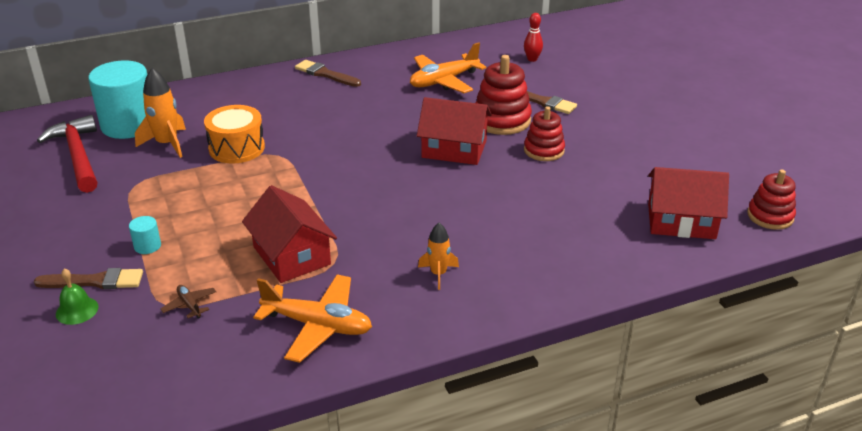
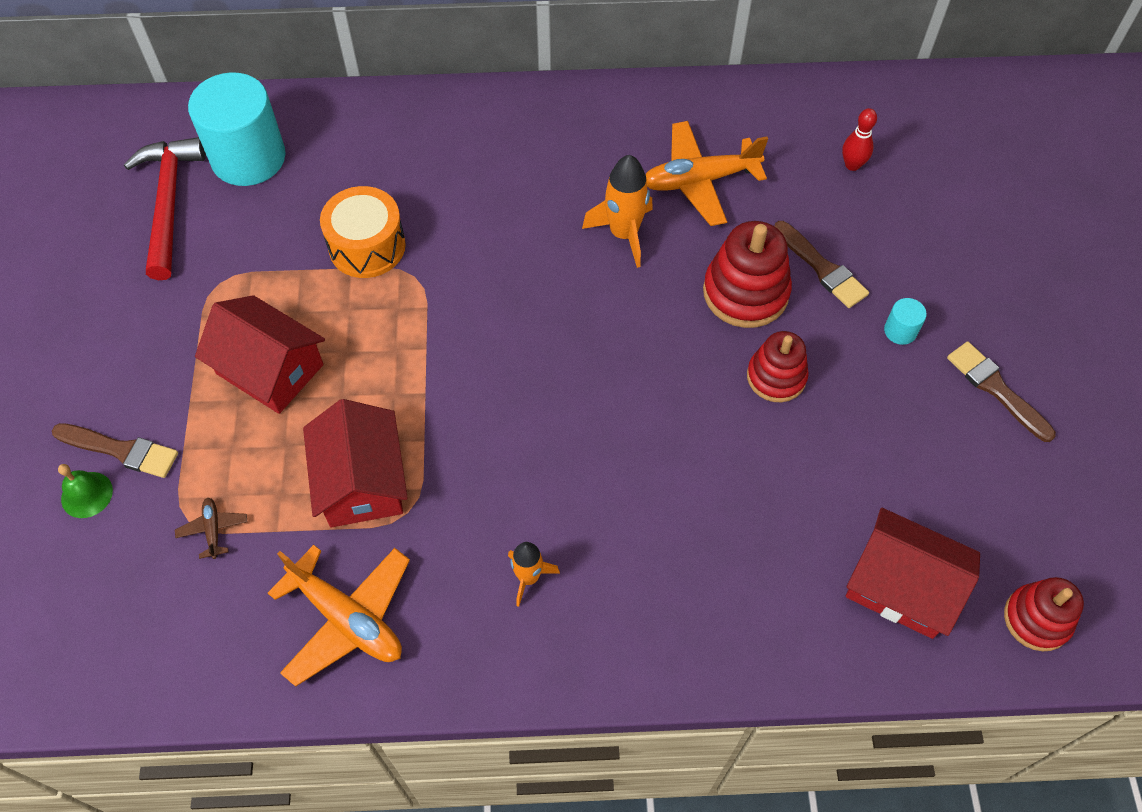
camera: 20 degrees right, 25 degrees up
(147, 246) = (198, 406): turquoise cylinder -> turquoise cylinder (900, 331)
(167, 144) = (283, 212): orange rocket -> orange rocket (623, 234)
(325, 74) = (540, 118): brown brush -> brown brush (996, 389)
(454, 149) = (652, 335): red house -> red house (270, 369)

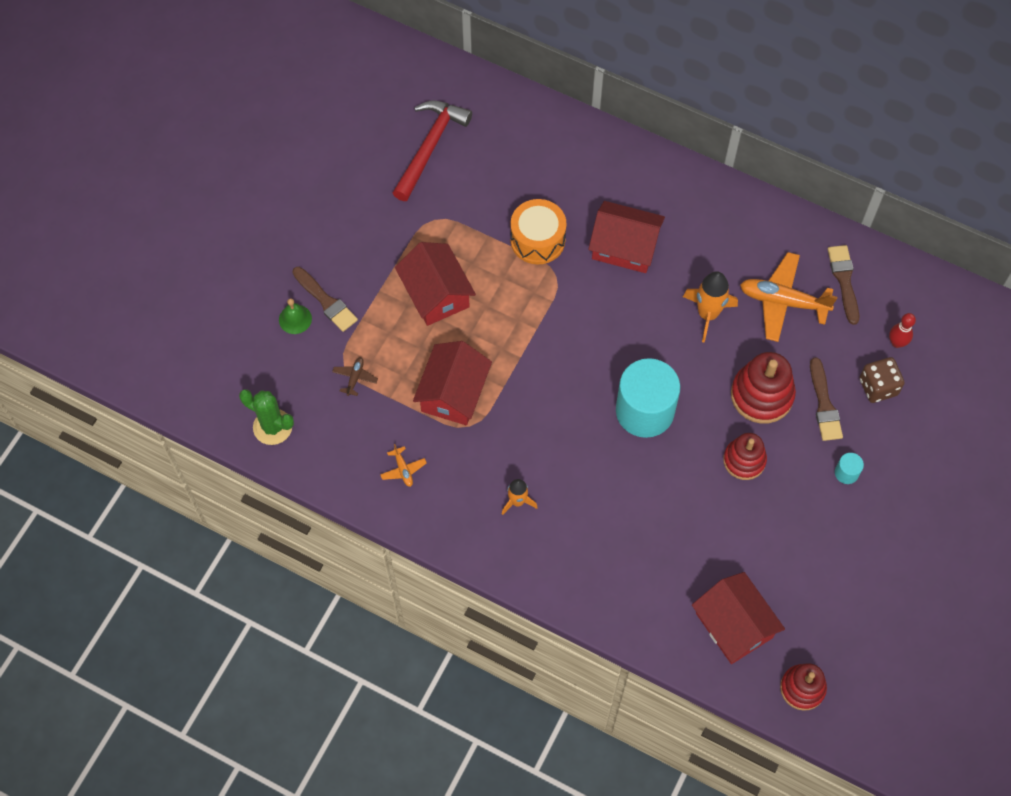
camera: 30 degrees right, 5 degrees up
(124, 659) = (272, 427): none -> green cactus
(248, 158) = (495, 138): turquoise cylinder -> turquoise cylinder (644, 411)
(347, 619) = (403, 470): orange plane -> orange plane, size x0.45
(479, 206) = (625, 246): none -> red house
(866, 220) = (878, 387): none -> brown dice
(996, 389) = (882, 542): brown brush -> brown brush (844, 280)

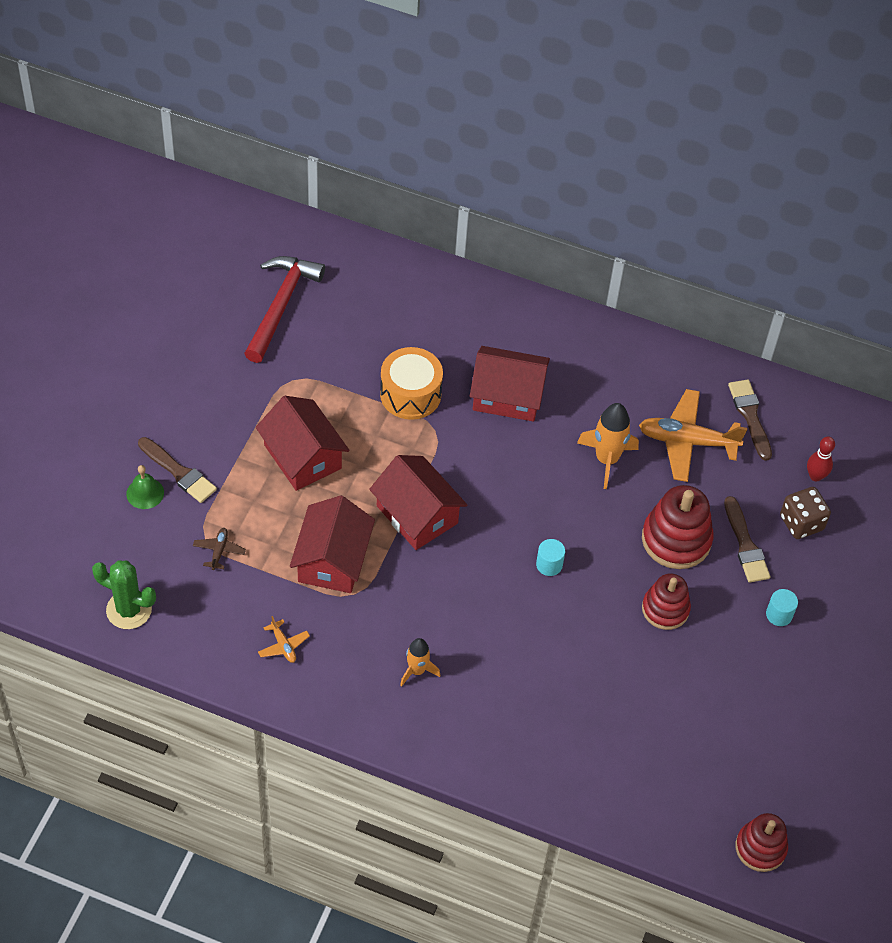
camera: 10 degrees left, 10 degrees down
(644, 411) = (549, 564): turquoise cylinder -> turquoise cylinder, size x0.40
(734, 625) = (675, 786): red house -> red house (417, 514)

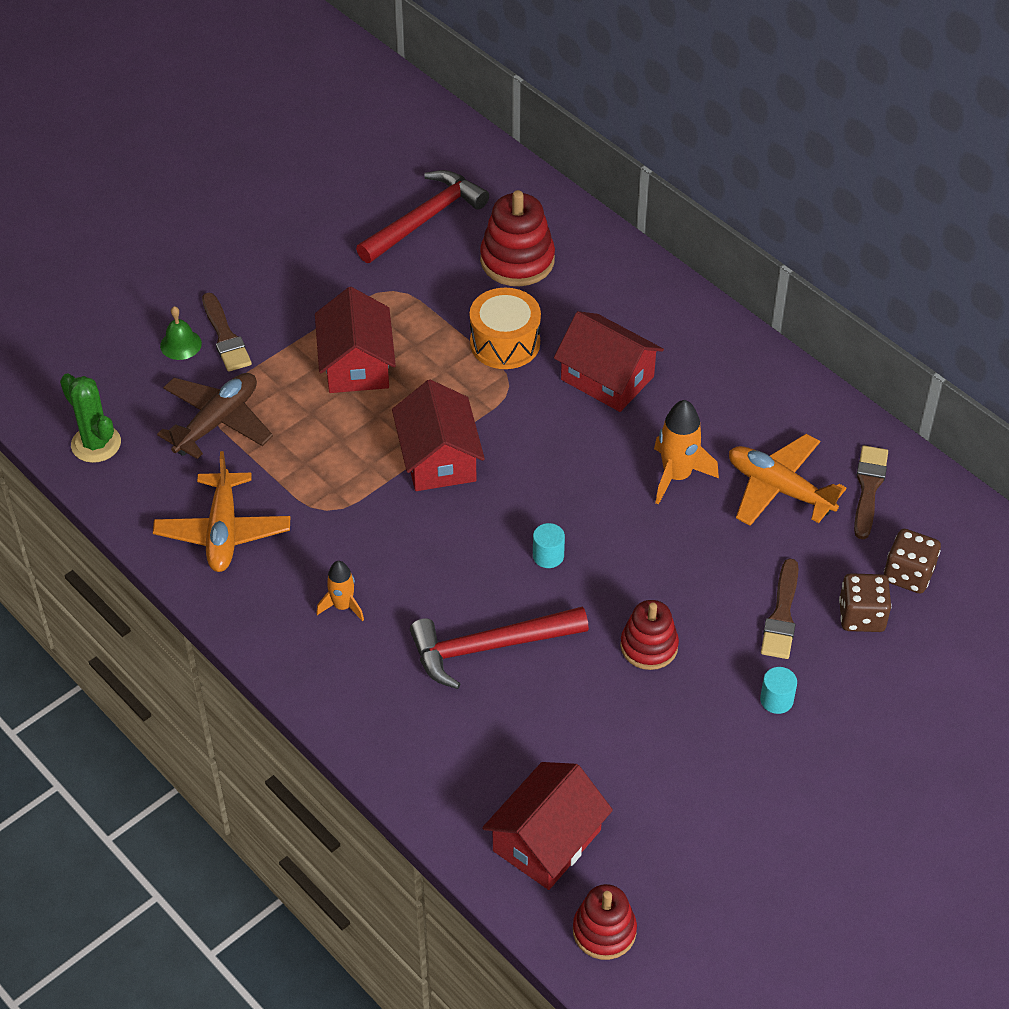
camera: 30 degrees right, 5 degrees down
(219, 551) = (217, 422): brown plane -> brown plane, size x2.21
(283, 645) = (223, 532): orange plane -> orange plane, size x2.21
(332, 560) = (324, 470): red house -> red house (547, 840)
(548, 658) = (489, 647): none -> red hammer
(676, 539) = (705, 581): red stacking toy -> red stacking toy (517, 260)
(815, 476) = (908, 574): red bowling pin -> brown dice

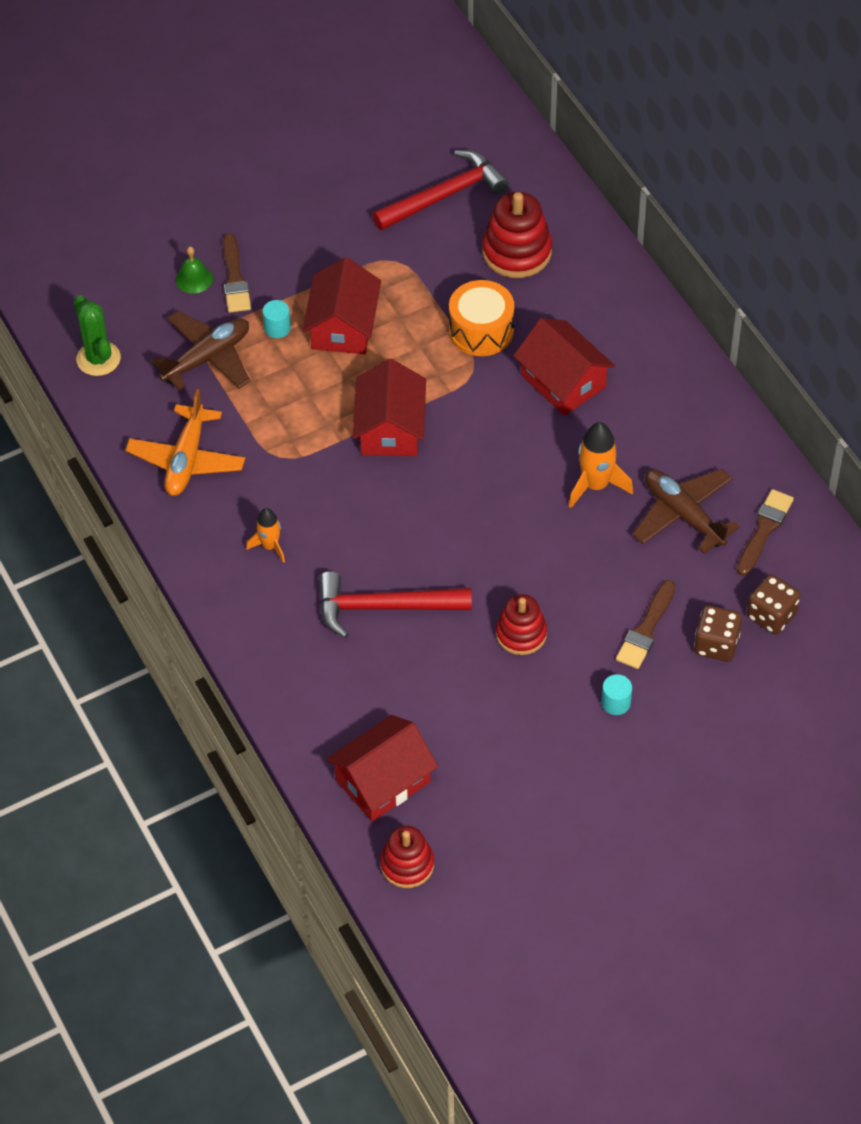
camera: 15 degrees right, 5 degrees up
(548, 556) = (459, 536): turquoise cylinder -> turquoise cylinder (277, 328)
(779, 489) = (683, 514): orange plane -> brown plane

